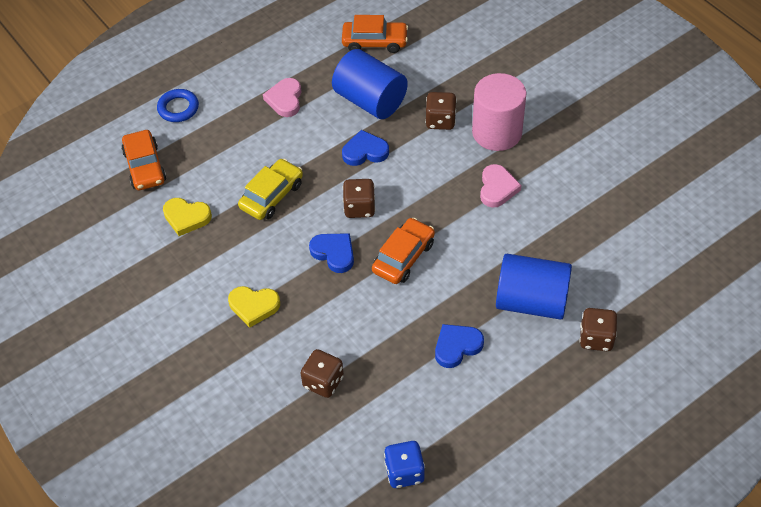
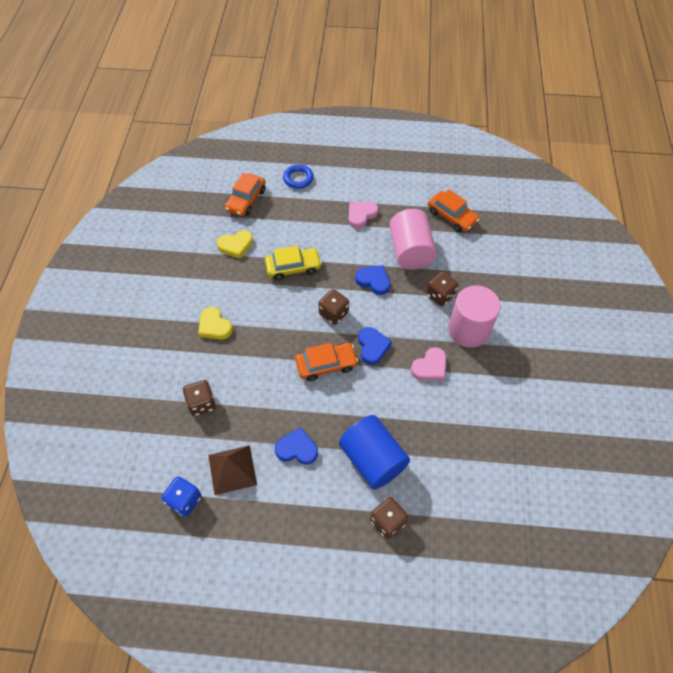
camera: 40 degrees right, 5 degrees up
(186, 217) = (236, 245): yellow heart -> yellow heart turned 75 degrees counterclockwise
(334, 253) = (290, 330): blue heart -> blue heart (372, 347)
(370, 100) = (410, 251): blue cylinder -> pink cylinder
(418, 411) = (232, 469): none -> brown pyramid

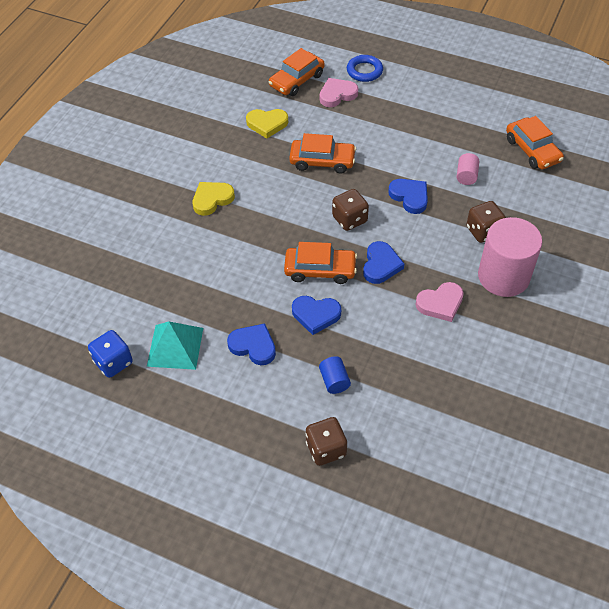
camera: 20 degrees right, 5 degrees down
(202, 403) = (168, 272): brown dice -> none
(214, 326) = (212, 199): yellow heart -> yellow heart turned 75 degrees clockwise
(232, 469) = (175, 347): brown pyramid -> turquoise pyramid
(293, 267) = (322, 161): yellow car -> orange car
(337, 406) = (316, 315): none -> blue heart
(361, 215) = (423, 125): pink heart -> pink heart (337, 94)
(373, 459) = (334, 381): blue cylinder -> blue cylinder, size x0.43
(410, 251) = (466, 176): pink cylinder -> pink cylinder, size x0.43

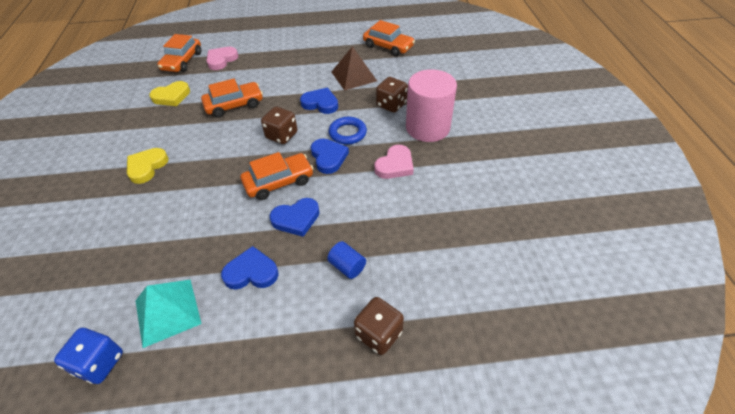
camera: 30 degrees left, 5 degrees down
(364, 71) = (234, 40): blue ring -> blue ring (347, 133)
(466, 176) = (354, 76): pink cylinder -> brown pyramid

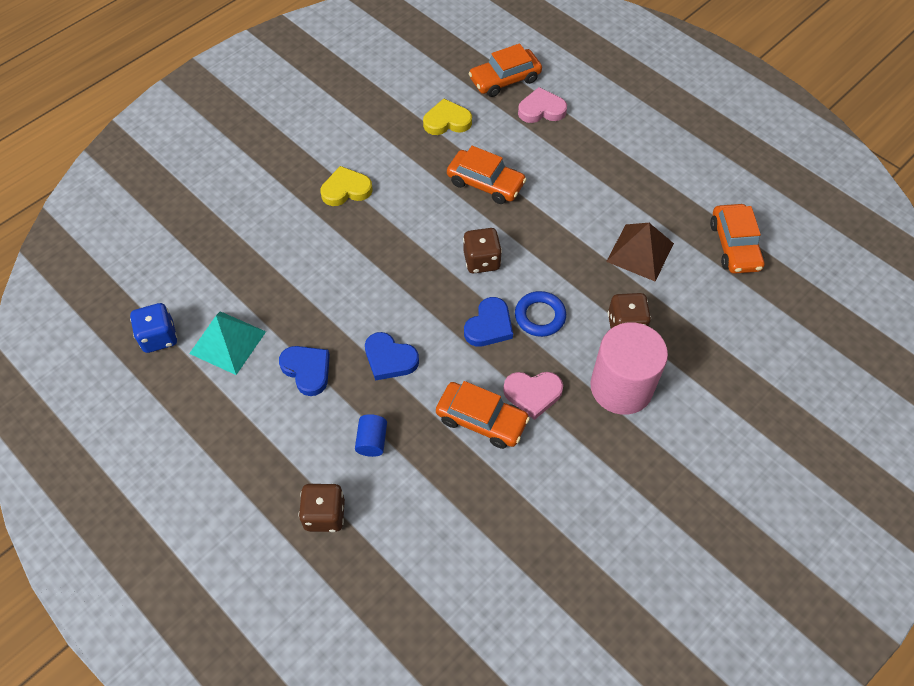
camera: 50 degrees right, 10 degrees up
(171, 96) = (447, 121): yellow heart -> yellow heart turned 150 degrees clockwise
(279, 182) = (420, 308): orange car -> orange car (481, 420)
(320, 103) = (562, 256): blue heart -> none

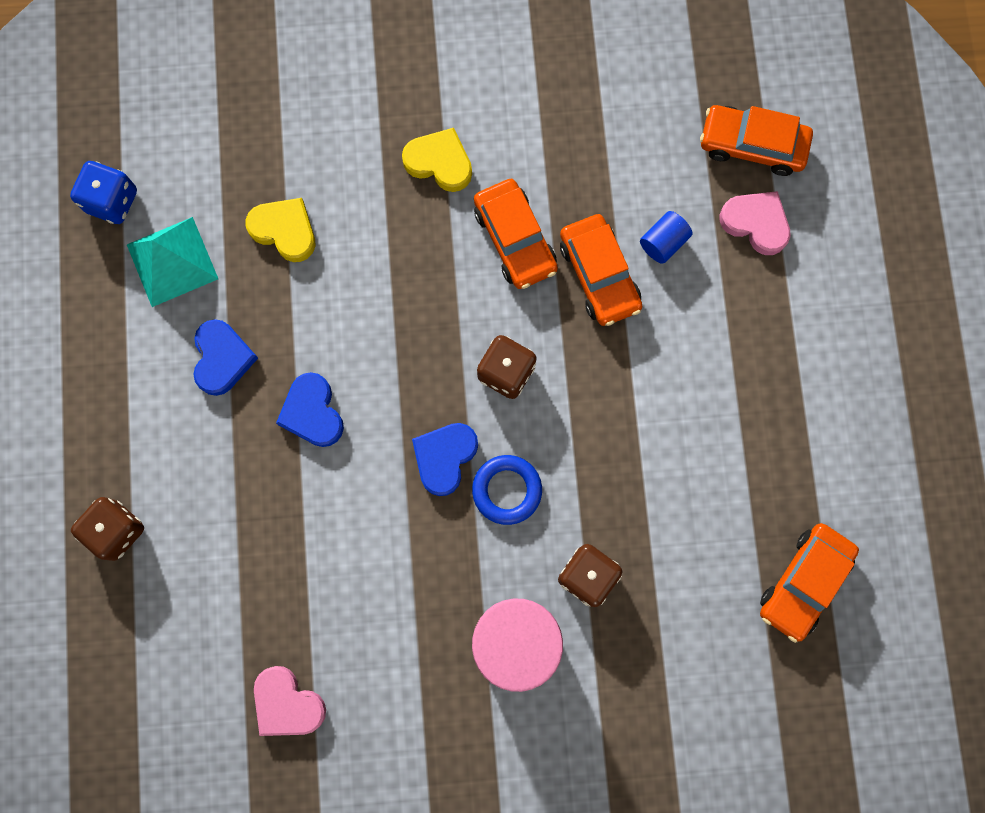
camera: 40 degrees right, 20 degrees up
(372, 441) = (220, 490): blue cylinder -> blue cylinder (663, 242)
(447, 121) = (630, 154): yellow heart -> yellow heart (284, 230)
(481, 420) = (343, 557): orange car -> orange car (515, 239)
(489, 326) = (444, 457): blue heart -> blue heart turned 135 degrees clockwise
(533, 394) = (419, 572): pink heart -> pink heart (287, 703)
(640, 252) = (688, 502): brown pyramid -> none

